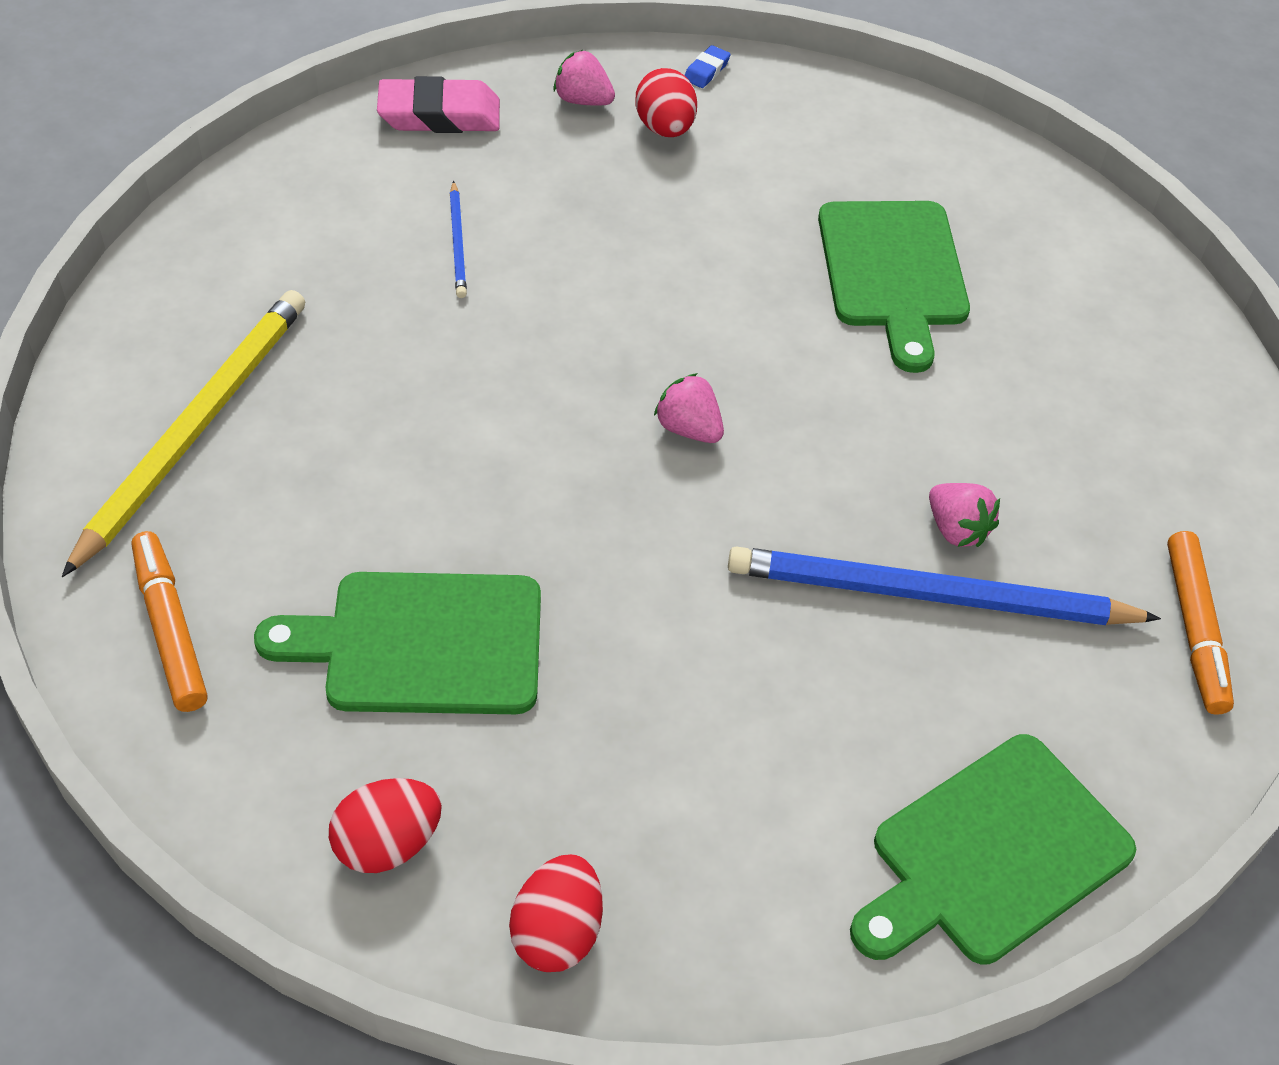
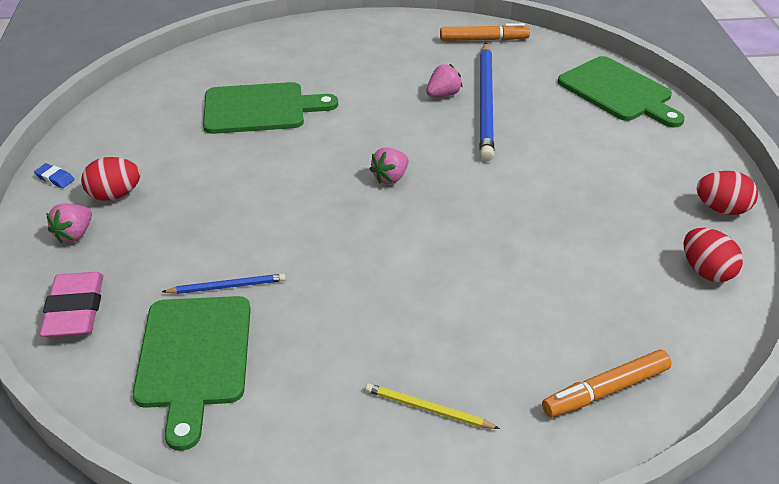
camera: 90 degrees left, 10 degrees down
(195, 428) = (427, 409): yellow pencil -> yellow pencil, size x0.45
(422, 644) = (574, 270): green cutting board -> green cutting board (194, 357)

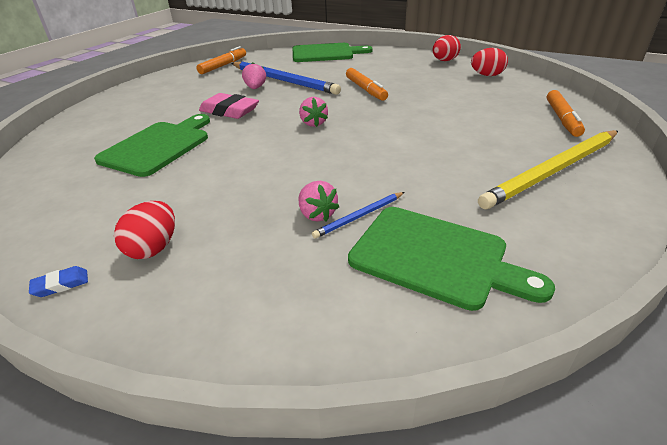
camera: 55 degrees left, 5 degrees down
(75, 234) = (177, 292): pink strawberry -> pink strawberry (317, 214)
(75, 310) = (301, 322): pink eraser -> pink eraser (229, 111)
(227, 286) = (359, 216): blue pencil -> blue pencil turned 150 degrees counterclockwise
(427, 409) = (553, 171): yellow pencil -> yellow pencil, size x2.21
(525, 177) = (365, 89): none -> orange marker

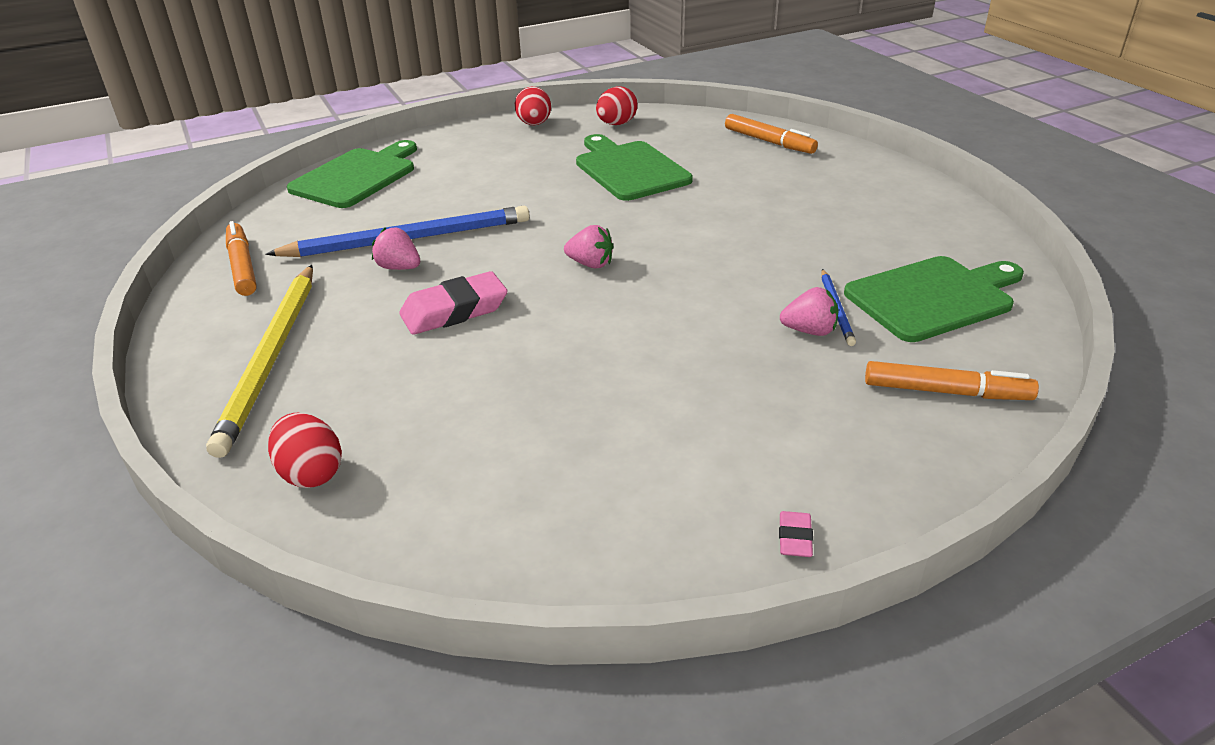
camera: 55 degrees left, 0 degrees up
(61, 284) = (795, 538): blue eraser -> pink eraser
(153, 248) = (777, 454): red egg -> red egg (311, 473)
(158, 146) = (494, 398): green cutting board -> green cutting board (629, 169)
(365, 89) = (541, 199): orange marker -> orange marker (946, 392)
(553, 171) = (855, 191): yellow pencil -> yellow pencil (271, 358)

